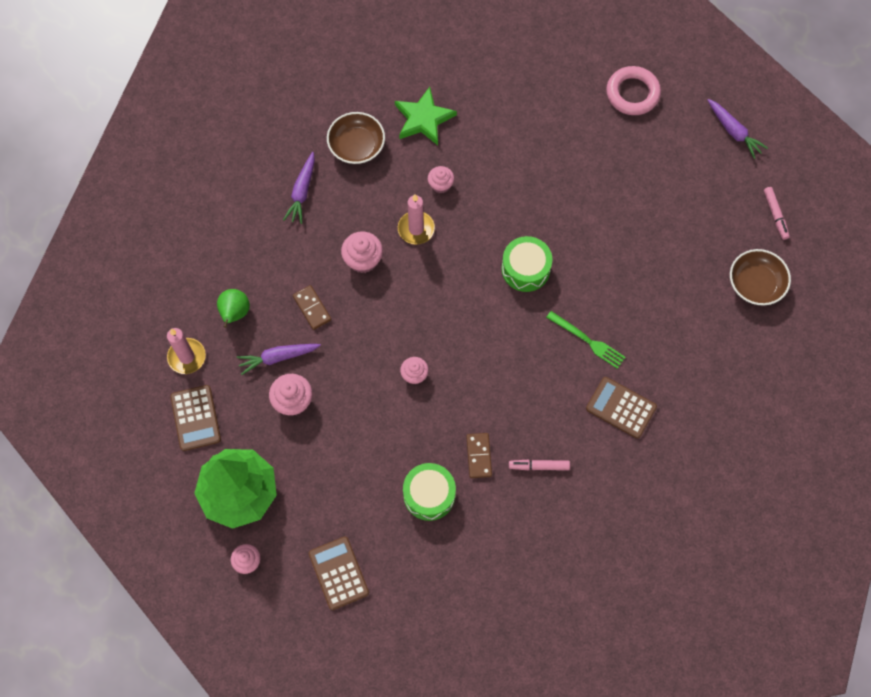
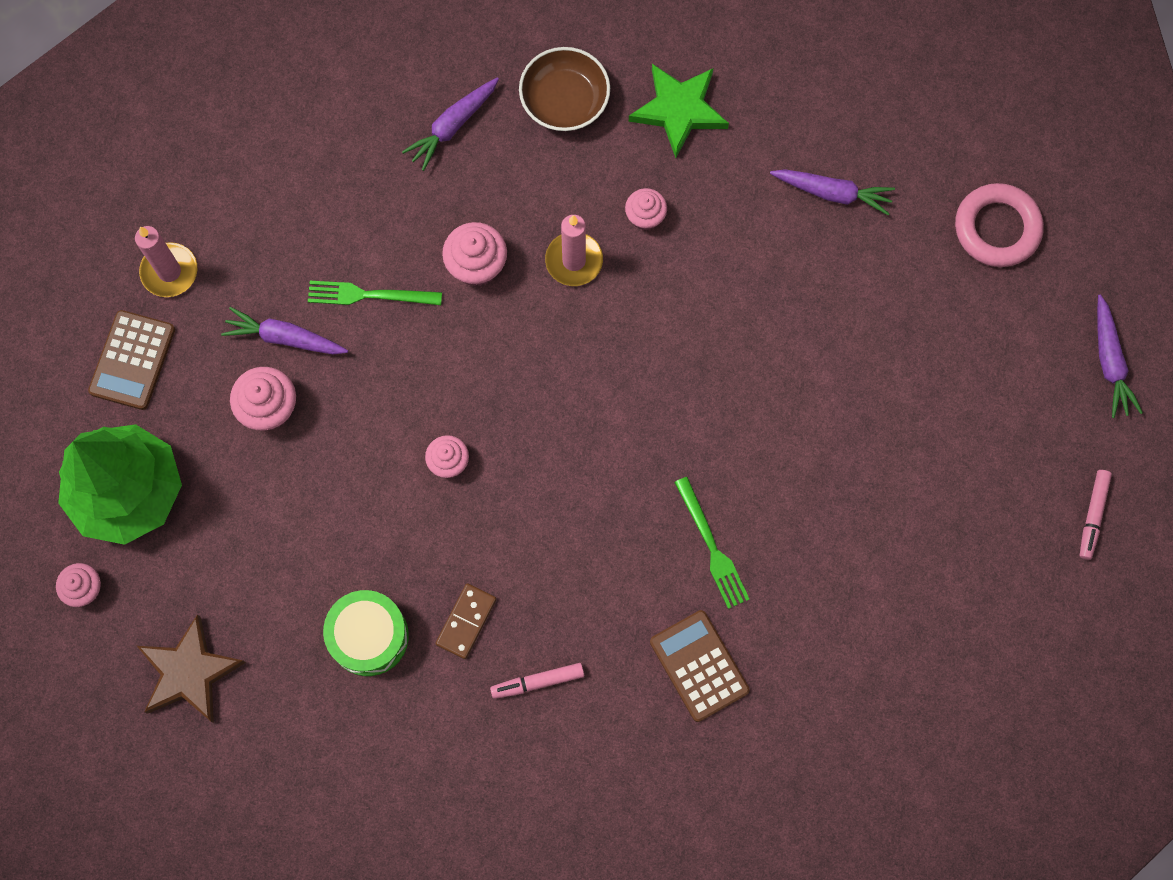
camera: 30 degrees right, 5 degrees up
(235, 313) = (265, 246): green pear -> none
(312, 308) = (369, 295): brown domino -> green fork
(338, 573) = (189, 672): brown calculator -> brown star
(525, 269) = (689, 399): green drum -> none
(534, 120) = (832, 193): none -> purple carrot
(539, 466) = (537, 682): pink marker -> pink marker turned 45 degrees counterclockwise
(755, 284) = (1000, 598): brown bowl -> none

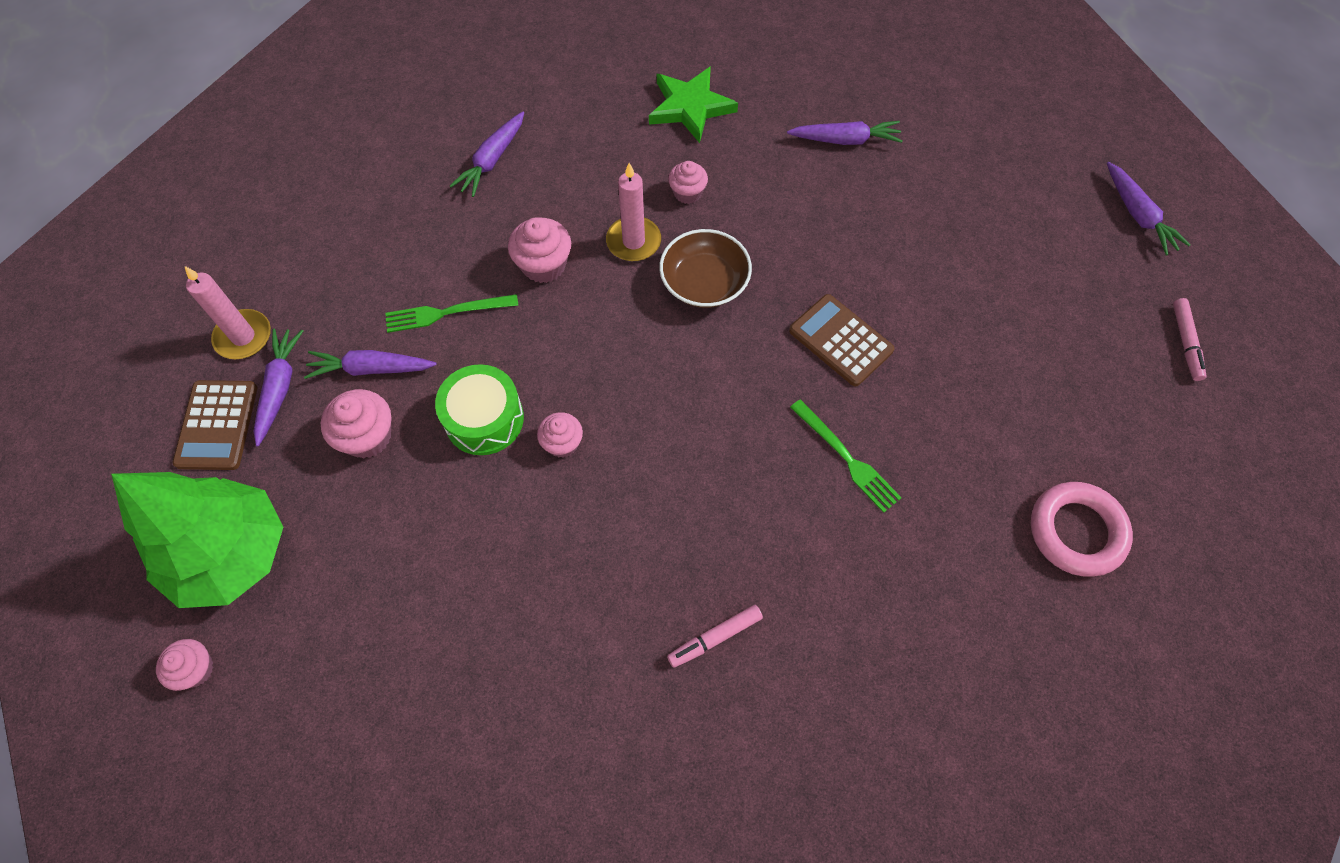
camera: 15 degrees left, 10 degrees down
(189, 672) = (330, 730): brown star -> none
(195, 336) = (279, 388): none -> purple carrot
(368, 636) = (522, 637): green drum -> green drum (484, 419)
(466, 621) = (622, 595): brown domino -> none
(564, 100) = (587, 120): brown bowl -> brown bowl (704, 282)
(699, 666) = (875, 576): brown calculator -> brown calculator (840, 340)
(997, 228) = (995, 136): pink ring -> pink ring (1076, 531)

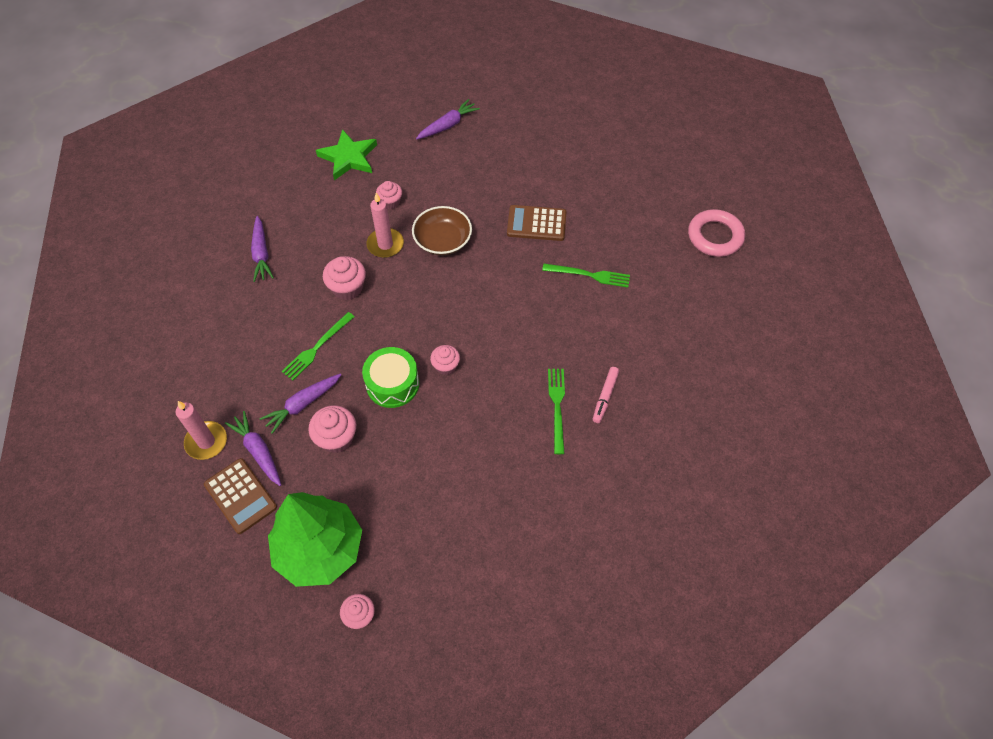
camera: 40 degrees left, 5 degrees down
(643, 601) = (557, 407): none -> green fork
(1138, 215) = (618, 77): purple carrot -> none
(1185, 343) = (688, 123): pink marker -> none

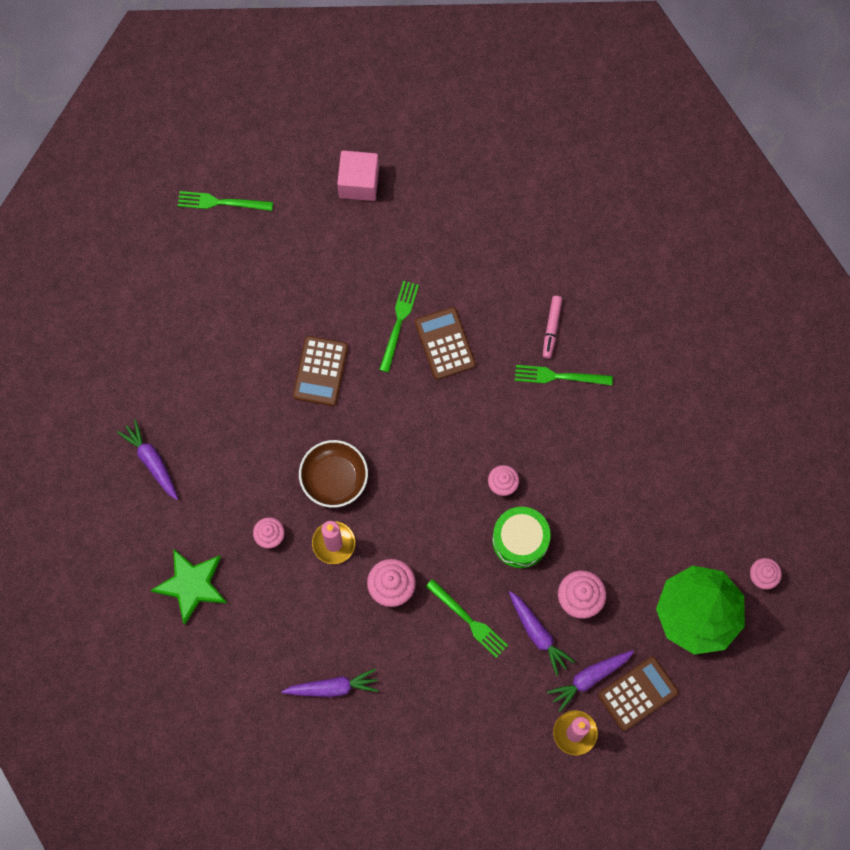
camera: 85 degrees left, 15 degrees up
(575, 311) = (445, 343): none -> brown calculator
(605, 397) = (551, 328): pink marker -> pink marker turned 75 degrees clockwise
(673, 147) = (221, 202): none -> green fork
(715, 236) = (359, 182): pink ring -> pink cube

